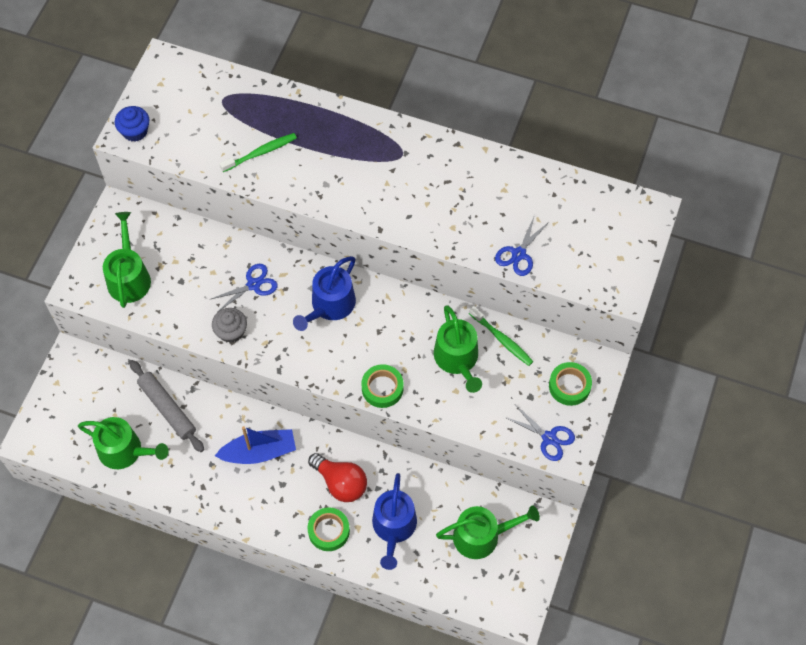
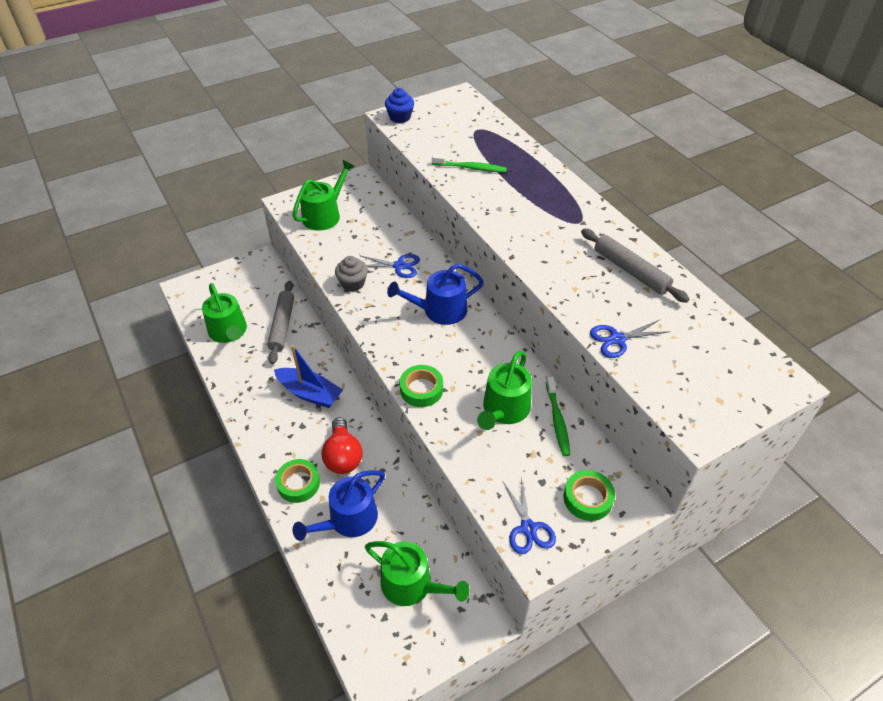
camera: 40 degrees right, 15 degrees down
(480, 180) = (630, 271): none -> grey rolling pin

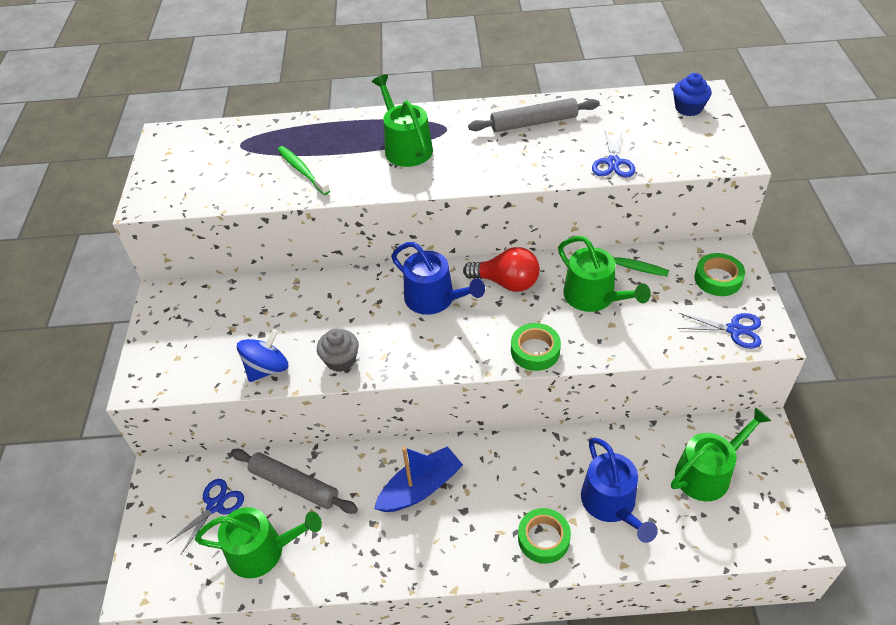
camera: 60 degrees left, 0 degrees up
(324, 215) = (200, 351): green watering can -> green watering can (405, 147)
(326, 251) = (267, 368): none -> blue spinning top
(343, 456) = (527, 482): red light bulb -> red light bulb (506, 282)
(399, 266) = (343, 309): blue scissors -> blue scissors (215, 506)
(400, 117) = (156, 196): blue cupcake -> blue cupcake (688, 108)
(439, 310) = (434, 299): blue watering can -> blue watering can turned 60 degrees counterclockwise
(471, 168) = (302, 170): green toothbrush -> green toothbrush turned 75 degrees counterclockwise

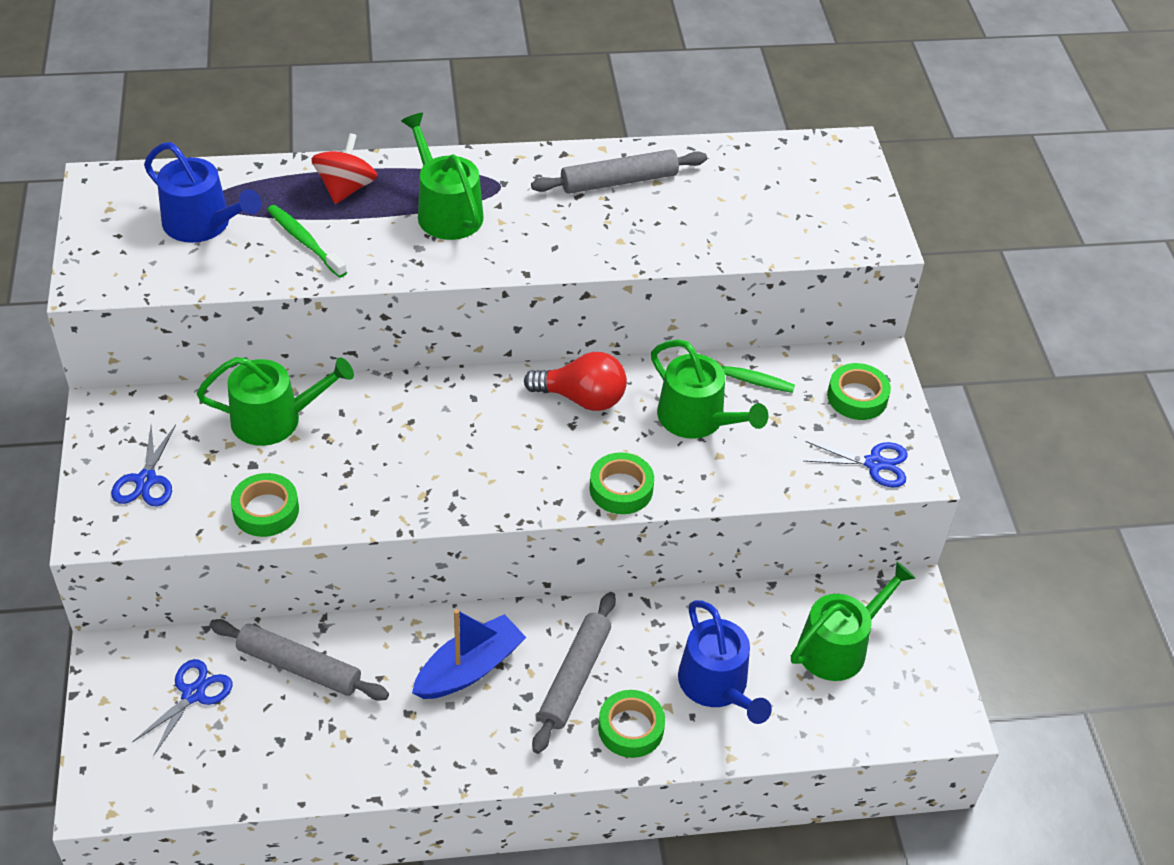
camera: 10 degrees left, 0 degrees up
(263, 550) = (264, 749): green watering can -> green watering can (275, 419)
(267, 368) = (266, 510): blue spinning top -> green tape
(335, 134) = (346, 188): none -> red spinning top
(341, 360) = (365, 499): grey cupcake -> none
(434, 299) = (486, 419): blue watering can -> blue watering can (203, 224)
(500, 496) = (574, 677): none -> grey rolling pin
(613, 162) = (724, 242): blue scissors -> blue scissors (146, 480)
(688, 108) = (824, 167): blue cupcake -> none

